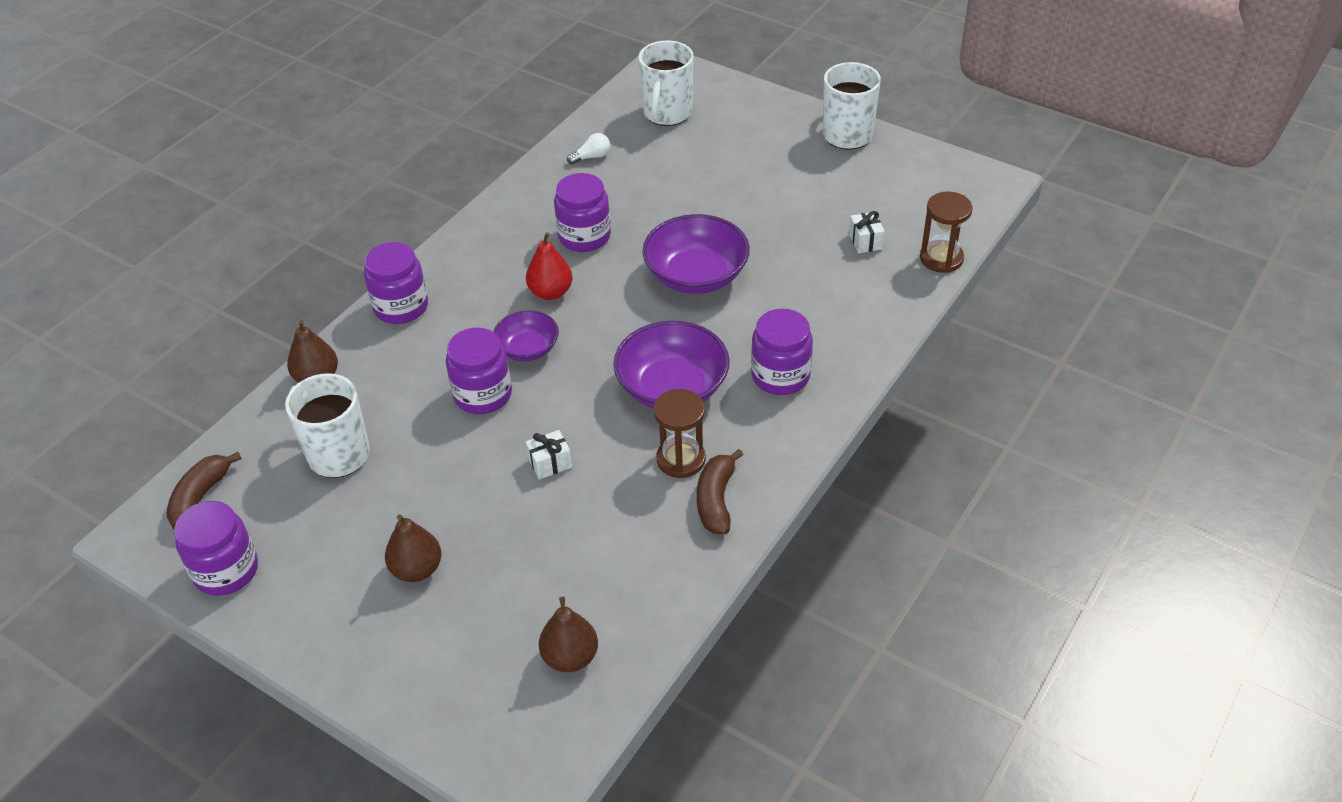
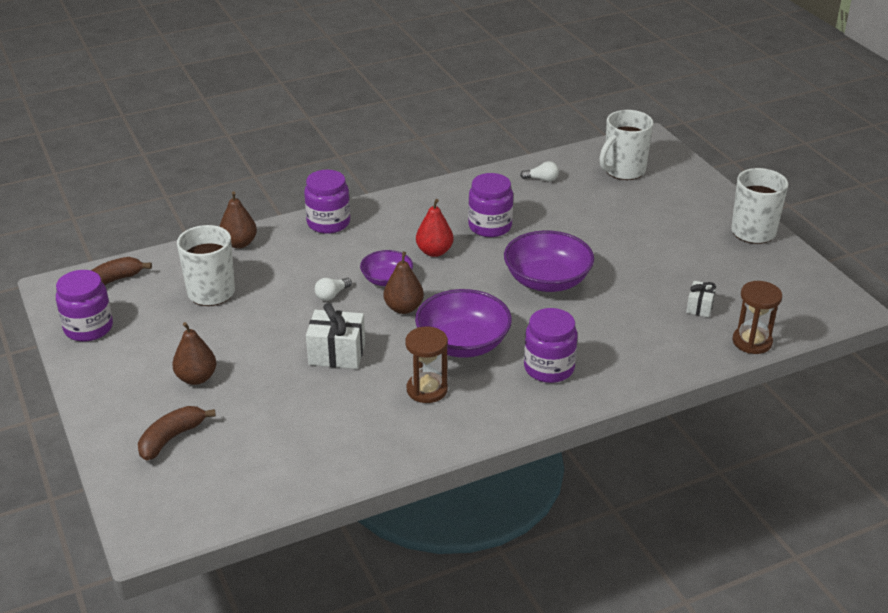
camera: 30 degrees right, 10 degrees down
(483, 395) = (332, 295): purple jar -> white light bulb
(550, 463) = (337, 354): white gift -> white gift, size x1.72
(570, 657) = (241, 474): brown pear -> brown pear (403, 308)
(716, 500) = (427, 426): brown banana -> brown banana (171, 438)

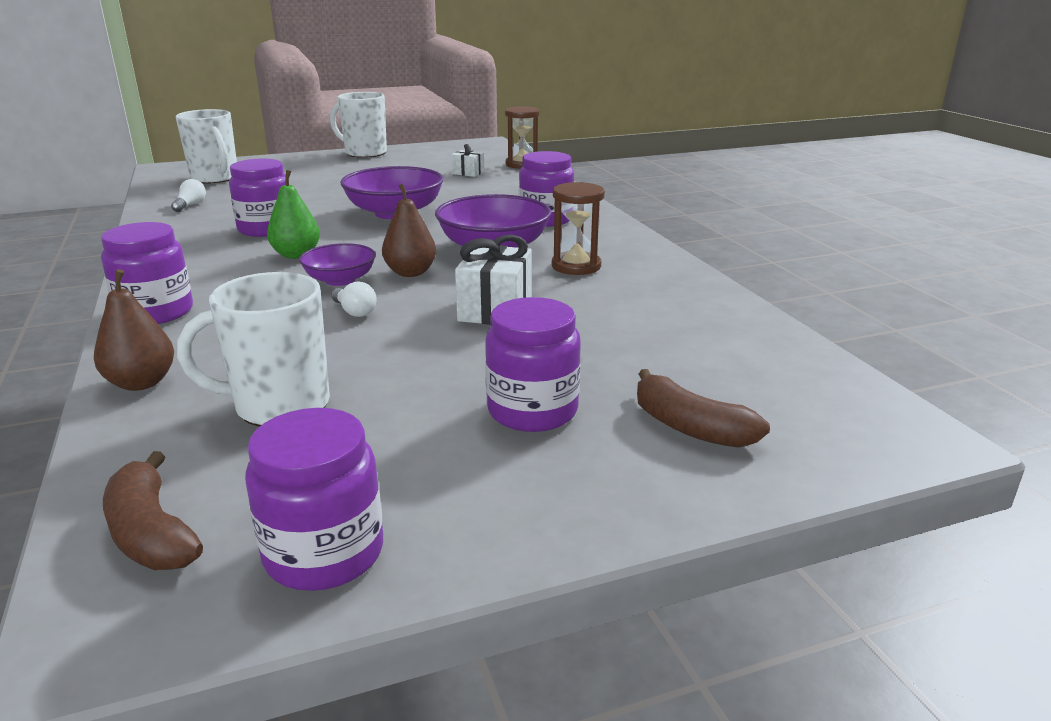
camera: 85 degrees left, 10 degrees down
(196, 378) = (532, 411): brown pear -> purple jar
(434, 252) = (296, 255): red pear -> green pear

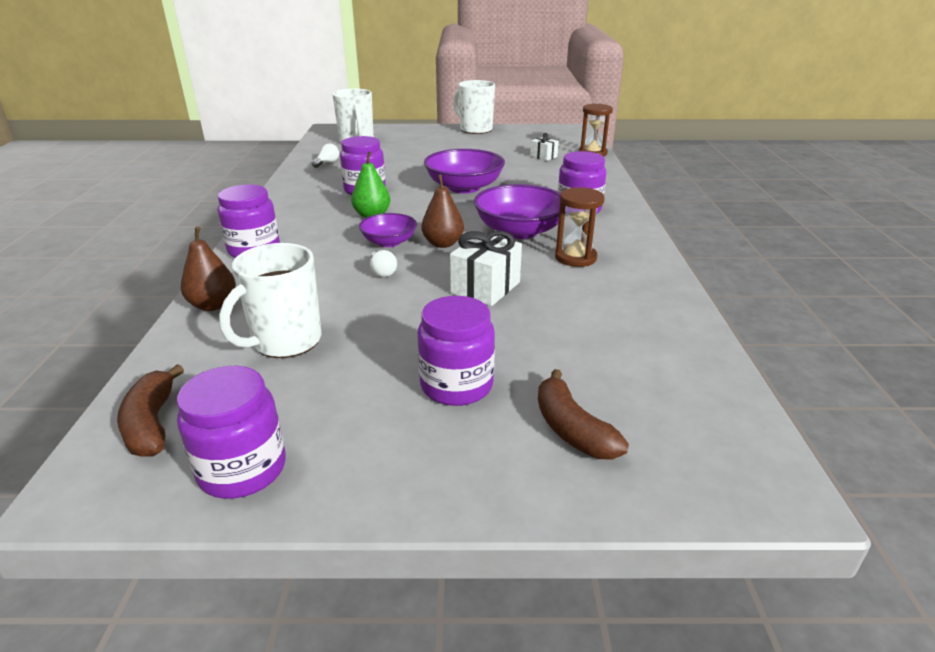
camera: 20 degrees right, 5 degrees up
(279, 406) = (285, 342): white mug -> white mug turned 60 degrees counterclockwise

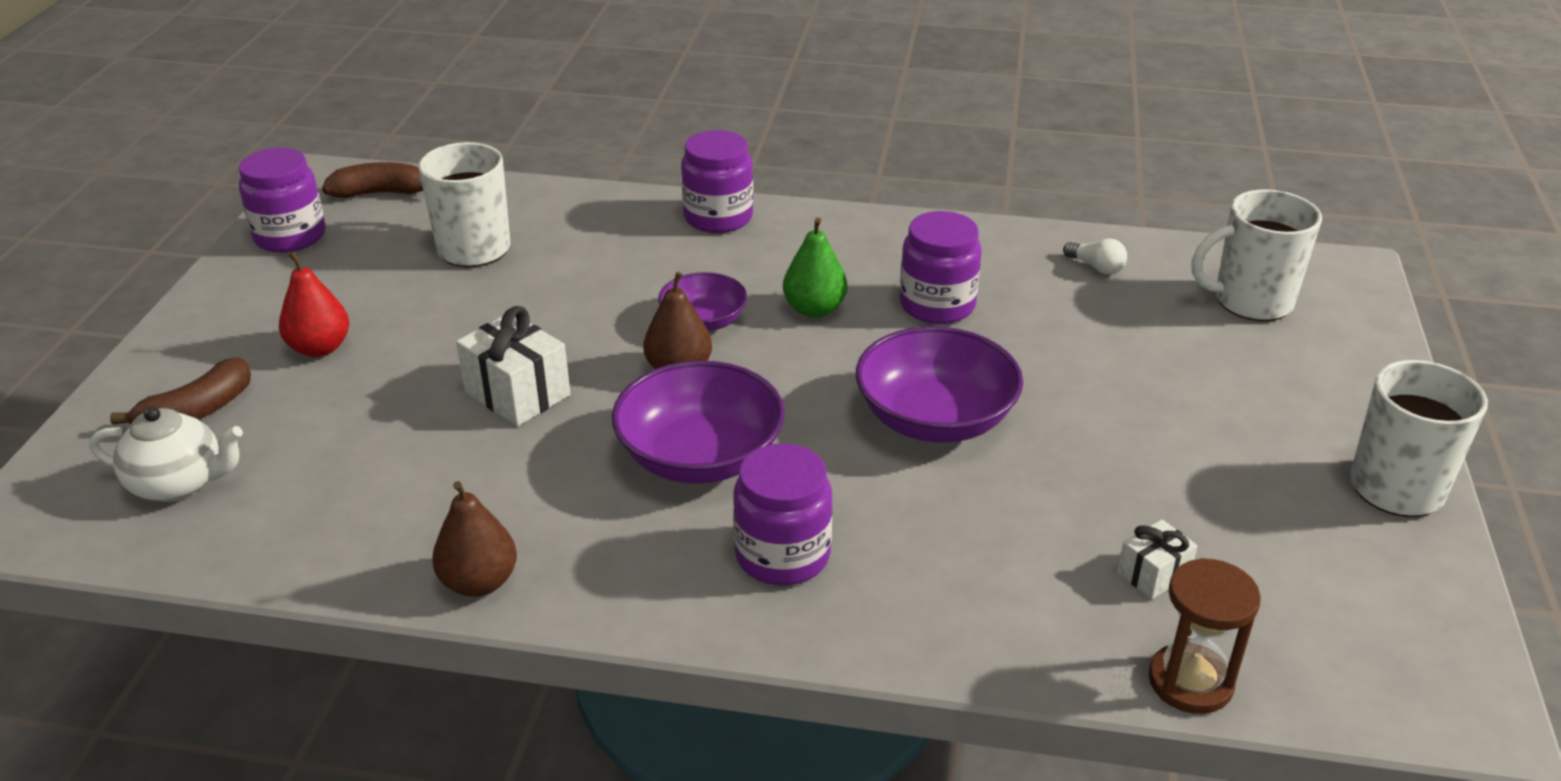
camera: 100 degrees right, 5 degrees up
(213, 305) = (578, 202): brown pear -> brown pear (479, 582)
(382, 271) = (608, 312): white light bulb -> none
(456, 385) = (320, 348): purple jar -> red pear
(572, 429) = (197, 411): brown banana -> brown banana turned 150 degrees clockwise
(575, 257) = (570, 501): brown hourglass -> none
(661, 405) = (179, 484): none -> white teapot

